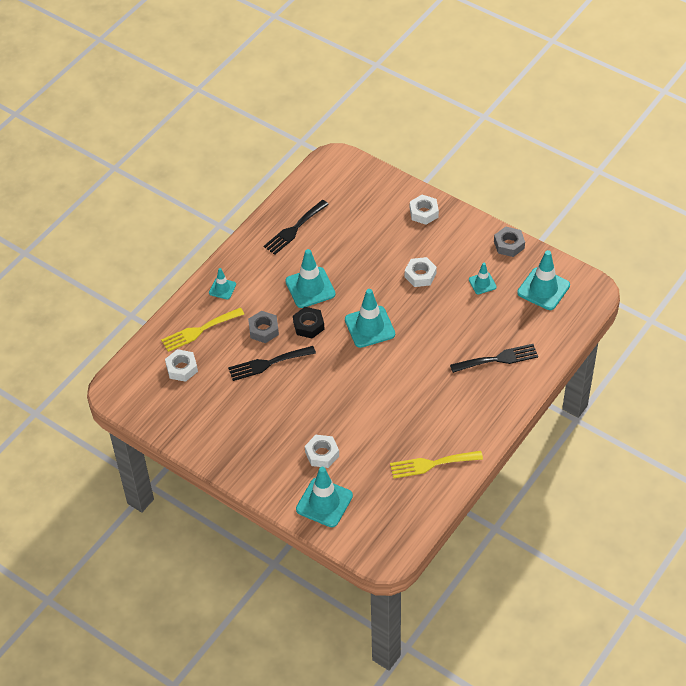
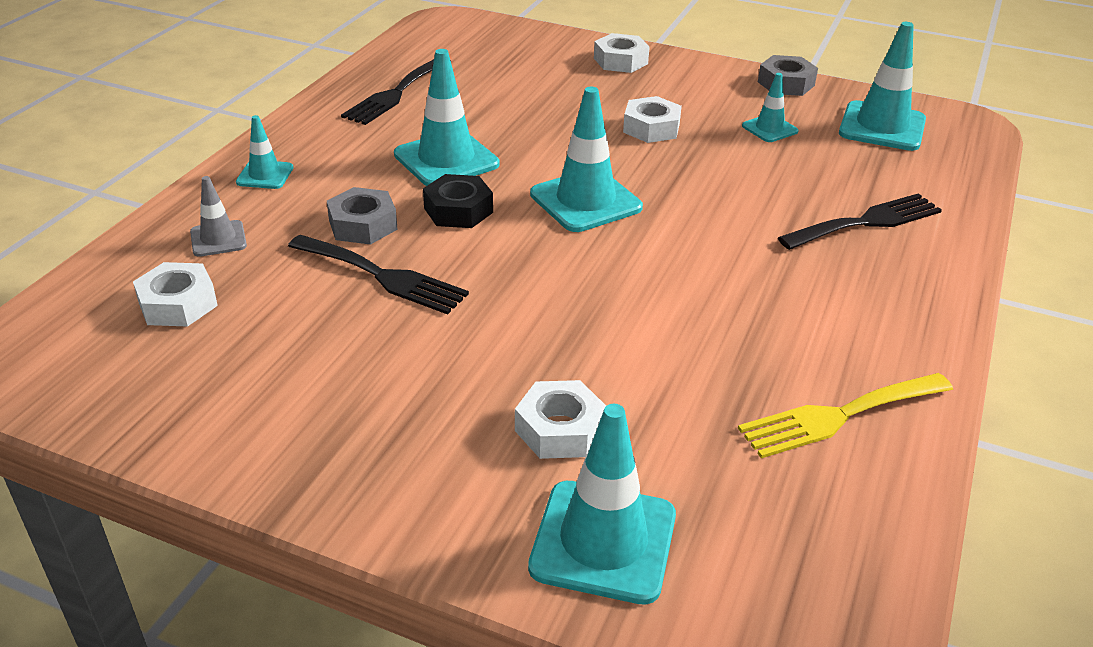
camera: 15 degrees left, 15 degrees down
(199, 330) = (218, 239): yellow fork -> grey traffic cone
(268, 364) = (383, 276): black fork -> black fork turned 120 degrees counterclockwise

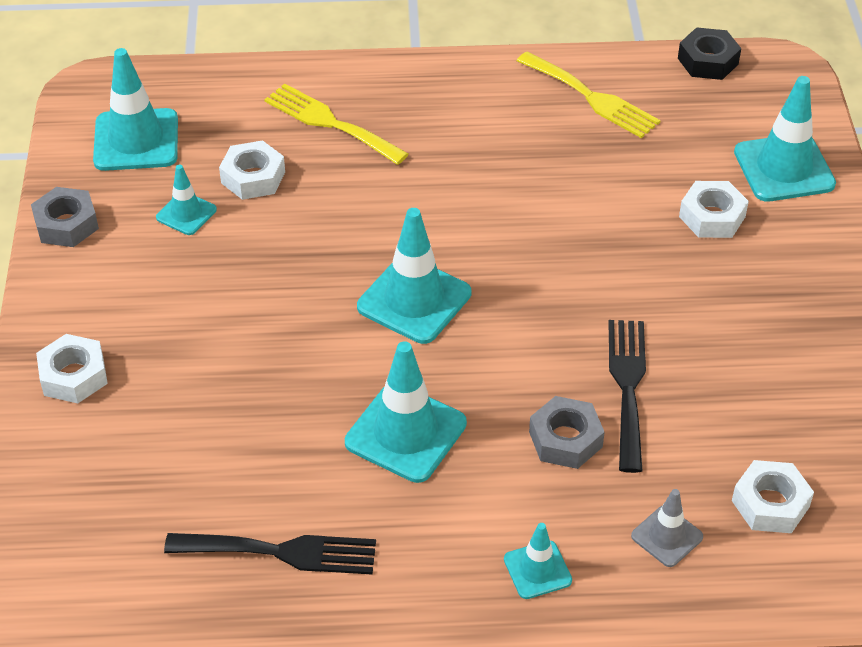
camera: 115 degrees left, 10 degrees up
(458, 210) = (492, 382): black nut -> black nut (707, 61)
(651, 128) = (237, 298): white nut -> white nut (253, 177)
(866, 222) = (330, 123): black fork -> yellow fork

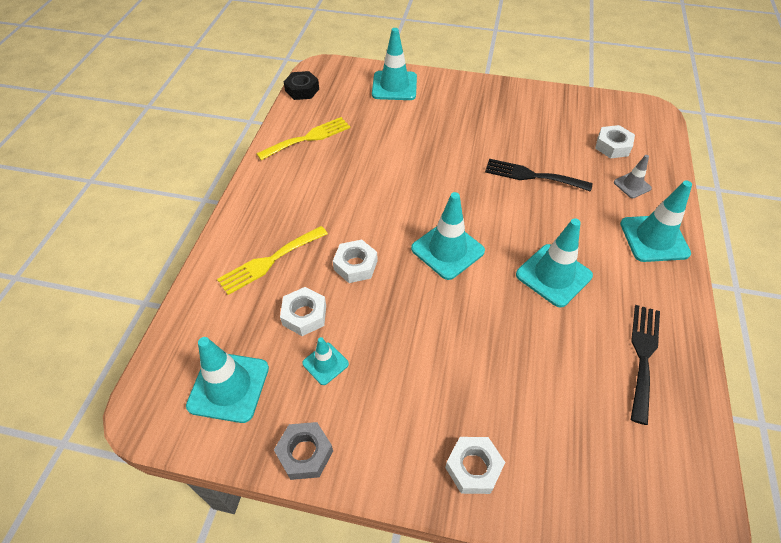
camera: 75 degrees left, 5 degrees up
(537, 570) = (654, 238): turquoise traffic cone -> turquoise traffic cone, size x1.83
(565, 439) = (565, 207): grey nut -> none
(712, 217) = (420, 117): white nut -> white nut (355, 265)

